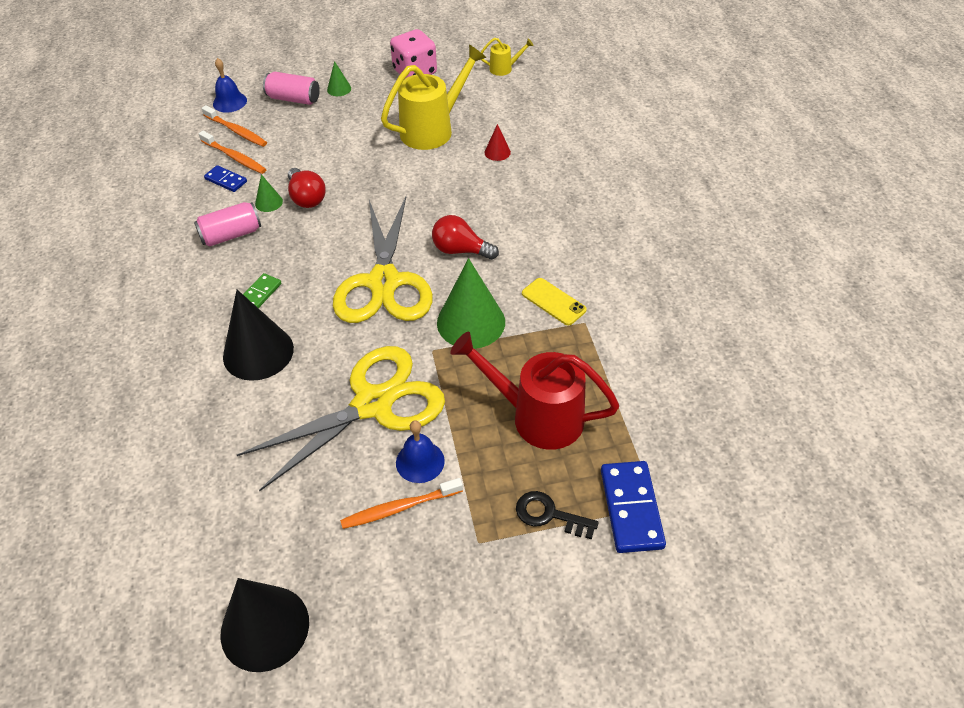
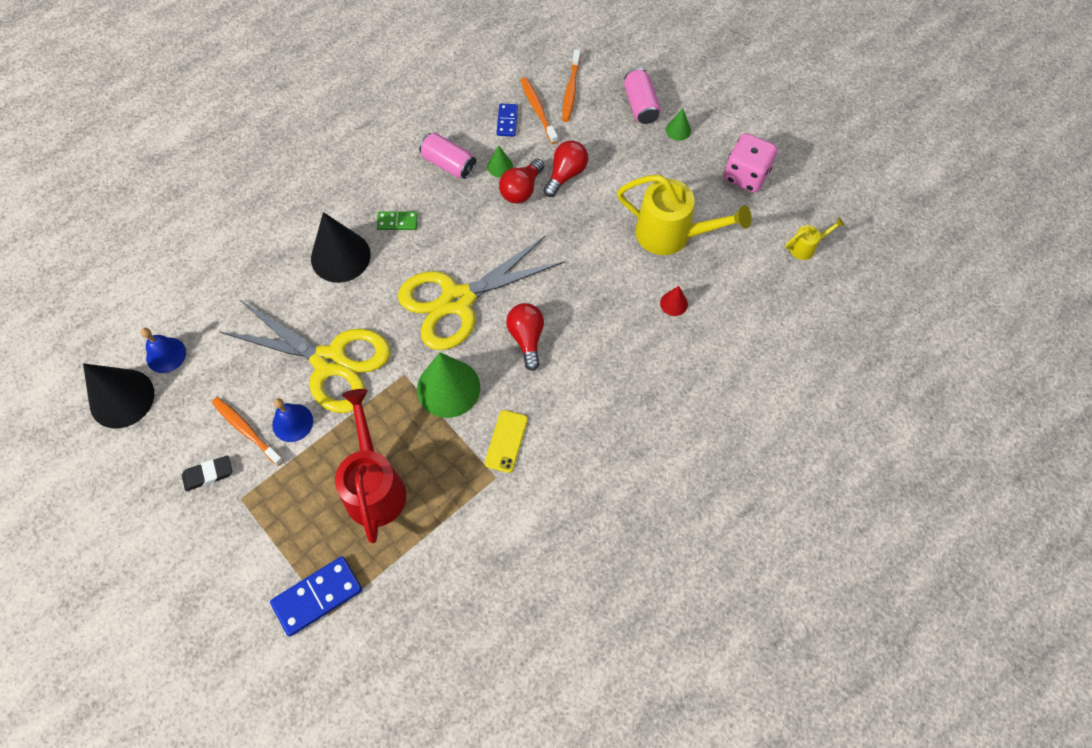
camera: 60 degrees right, 15 degrees up
(229, 102) = (604, 62): blue bell -> blue bell (166, 355)
(234, 157) = (538, 110): orange toothbrush -> orange toothbrush turned 150 degrees clockwise
(318, 165) = (566, 174): none -> red light bulb
(428, 565) = (208, 474): none -> black eraser
(504, 68) = (806, 247): yellow watering can -> yellow watering can turned 75 degrees counterclockwise
(549, 515) = (285, 537): black key -> none

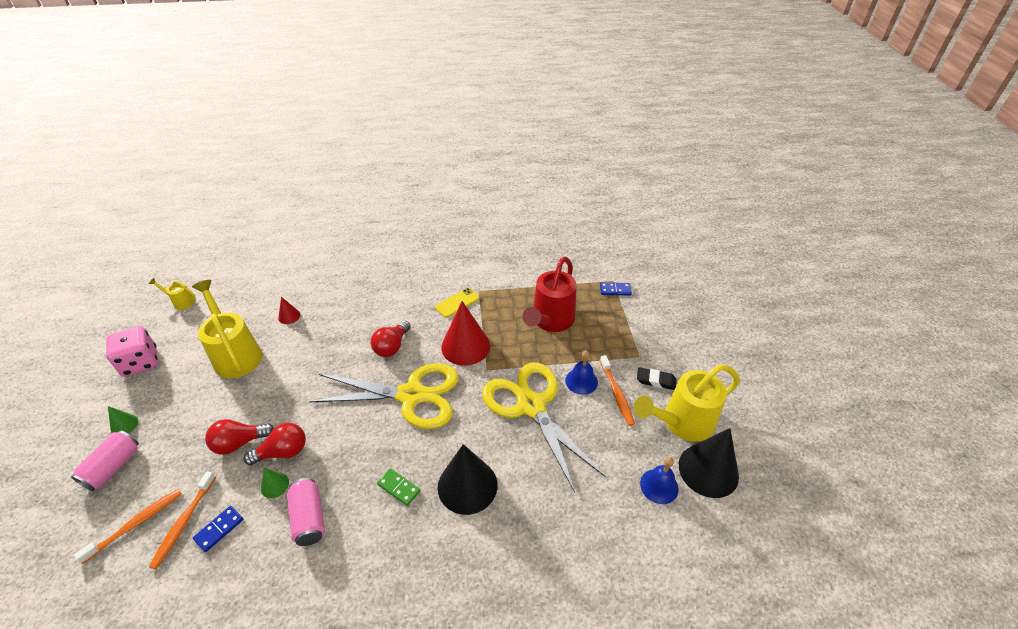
camera: 145 degrees left, 20 degrees down
(163, 437) = (681, 422): none -> yellow watering can
(317, 596) = (615, 290): blue domino -> blue domino, size x0.57
(448, 388) = (465, 346): green cone -> red cone

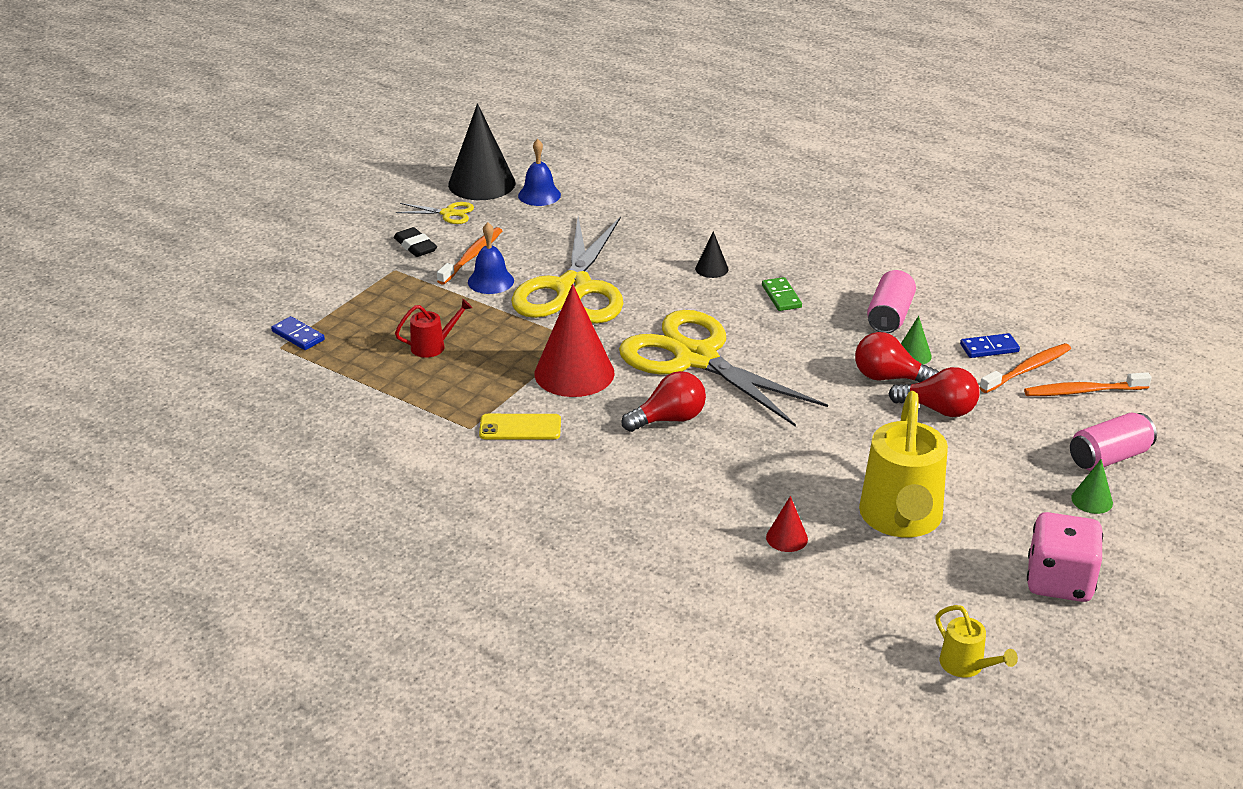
camera: 140 degrees left, 10 degrees down
(467, 485) = (711, 269): black cone -> black cone, size x0.46
(550, 321) = (433, 346): red watering can -> red watering can, size x0.46
(681, 422) = (448, 213): yellow watering can -> yellow scissors

